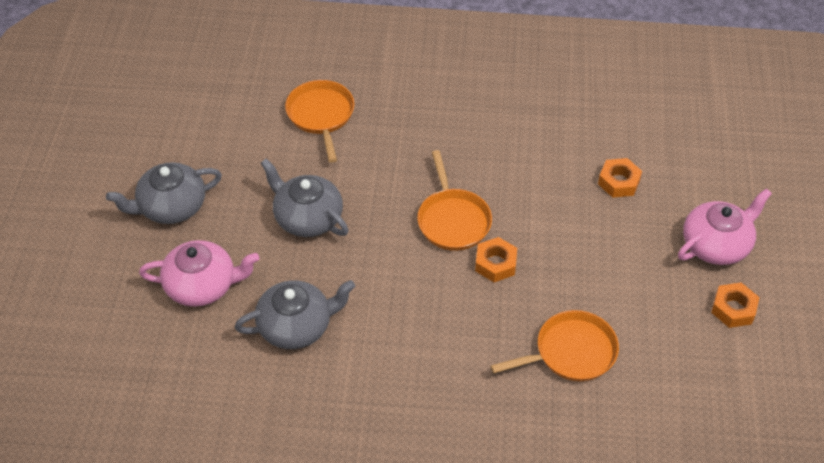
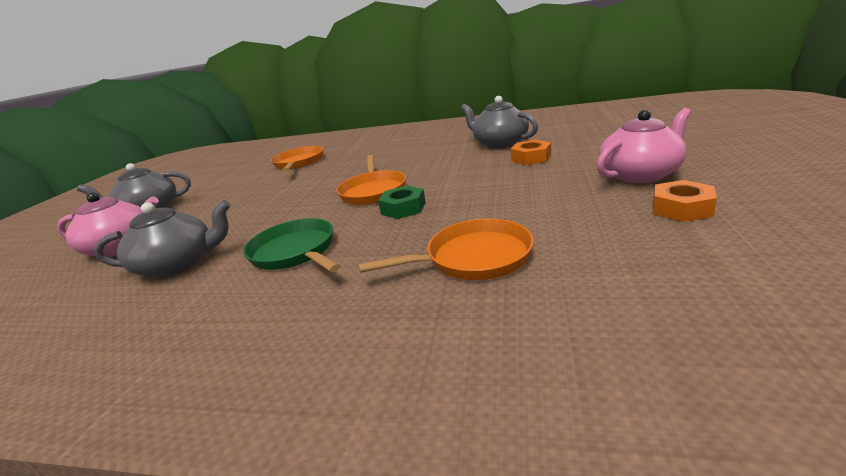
camera: 10 degrees right, 25 degrees down
(307, 217) = (249, 203): grey teapot -> grey teapot (499, 143)
(410, 323) = (295, 252): none -> green pan
(495, 263) = (403, 208): orange nut -> green nut

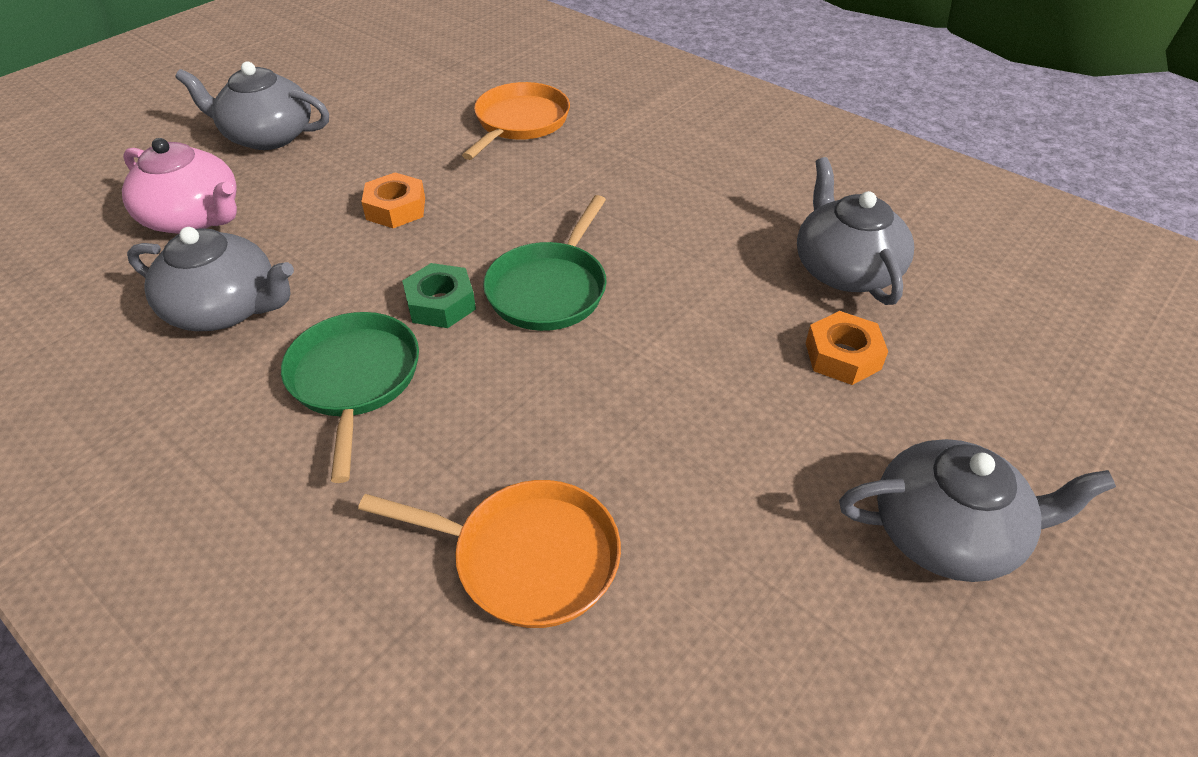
camera: 25 degrees right, 20 degrees up
(373, 191) = (549, 289): orange pan -> green pan
(403, 208) = (548, 368): green nut -> green nut (441, 304)
(640, 174) = (947, 532): pink teapot -> grey teapot
(681, 208) = (895, 666): orange nut -> orange nut (396, 208)

